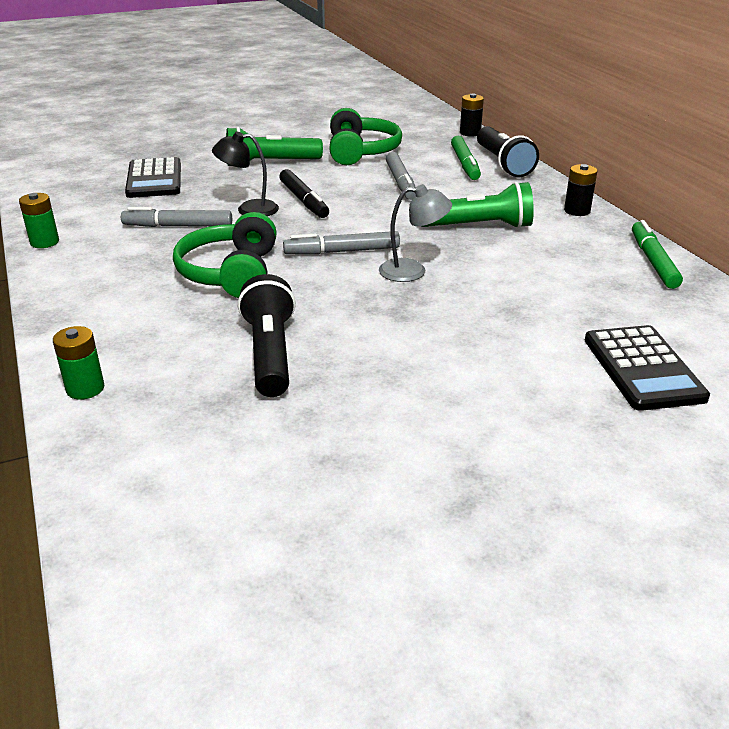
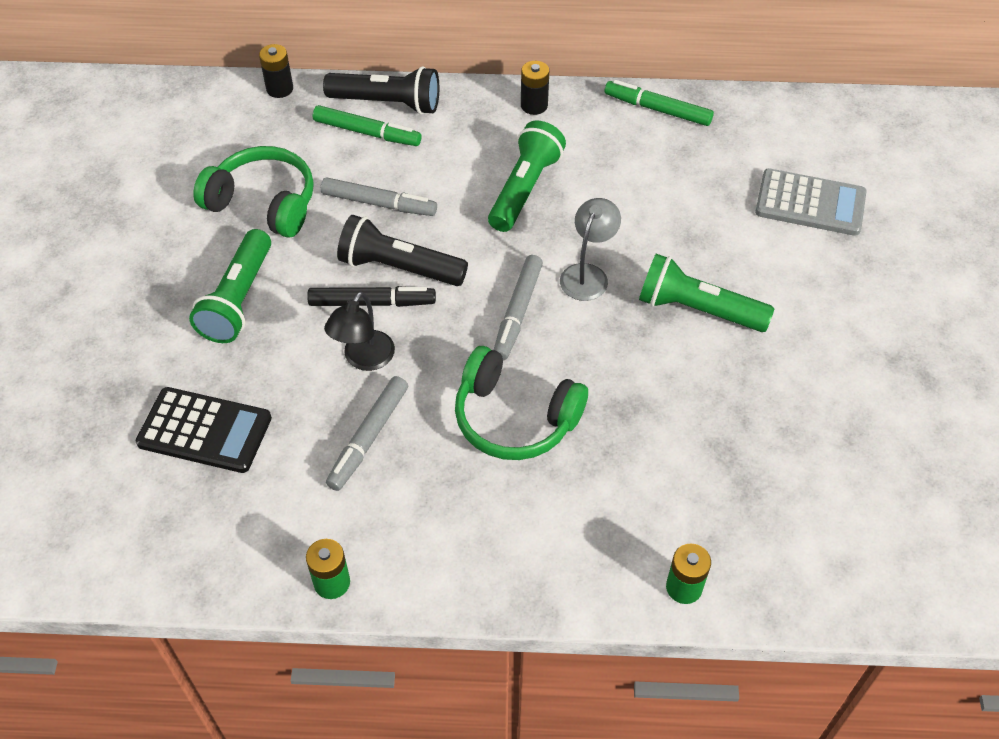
camera: 65 degrees left, 20 degrees up
(270, 354) = (686, 430): black flashlight -> black flashlight (399, 268)
(423, 331) = (698, 309): none -> green flashlight
(642, 368) = (810, 203): black calculator -> grey calculator

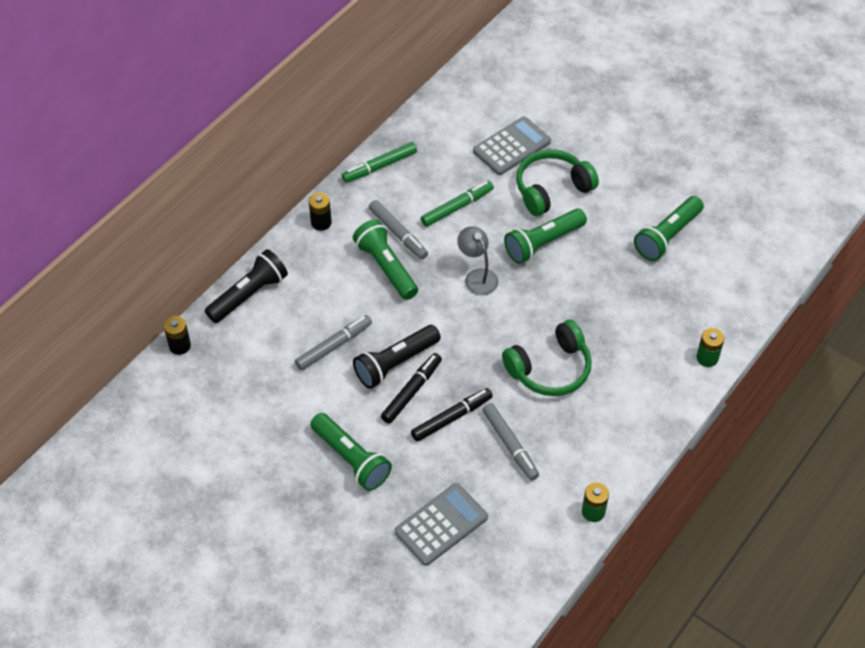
camera: 55 degrees left, 0 degrees up
(204, 431) = (441, 525): black calculator -> grey calculator
(264, 203) = (279, 406): green headphones -> green headphones (551, 189)
(364, 359) = (451, 418): black lamp -> black marker
(367, 132) = (266, 319): green marker -> green marker (457, 207)
(518, 312) = (478, 325): grey marker -> grey marker (398, 233)
(839, 433) = (667, 236): none -> green flashlight

